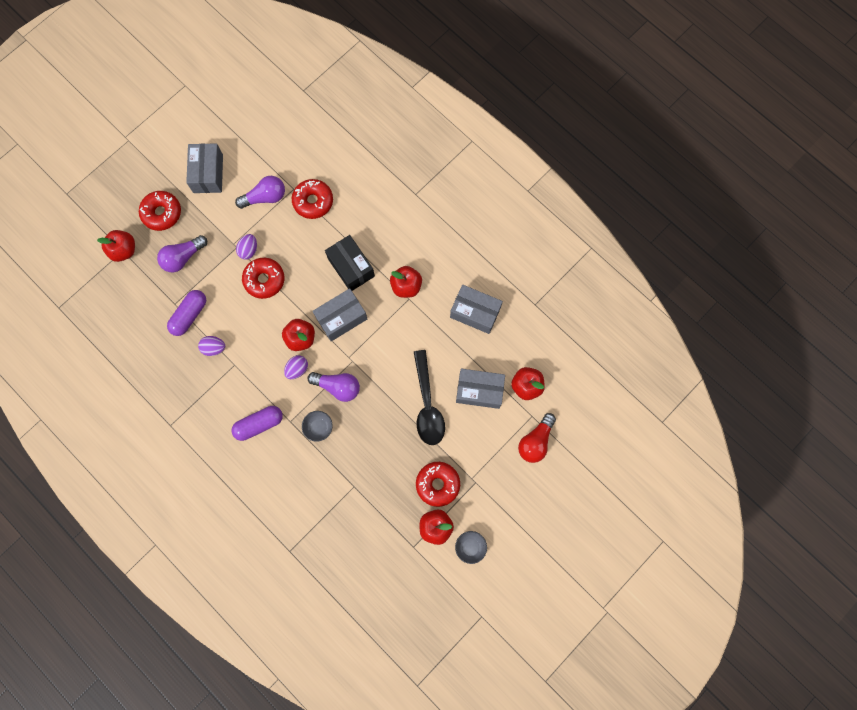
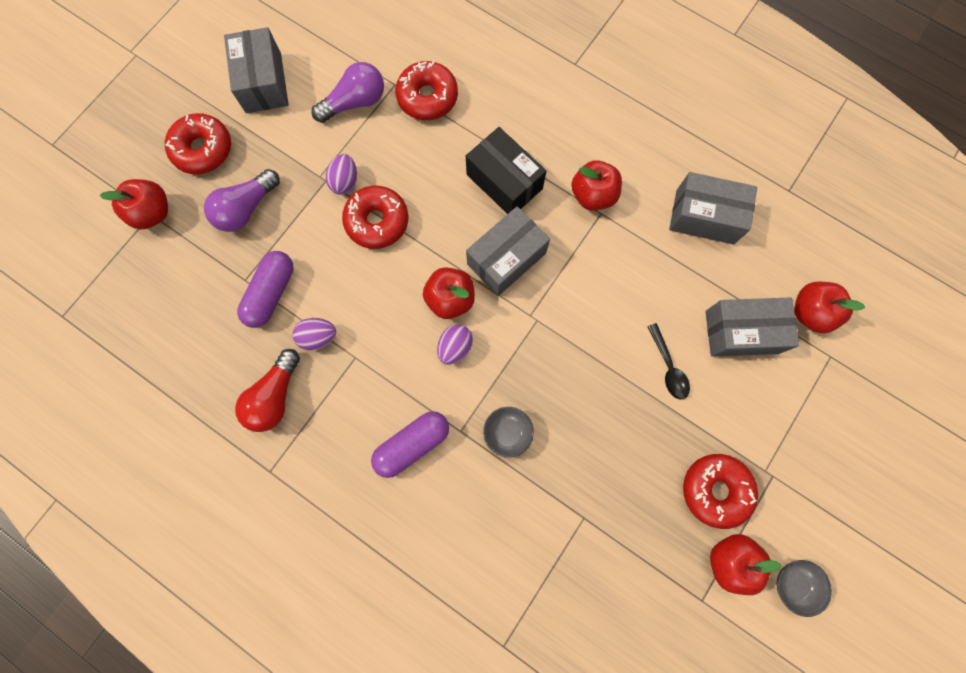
camera: 10 degrees left, 0 degrees up
(338, 387) = (524, 364): purple light bulb -> none
(427, 405) = (668, 367): black spoon -> black spoon, size x0.52
(535, 441) = (847, 394): red light bulb -> red light bulb (275, 396)

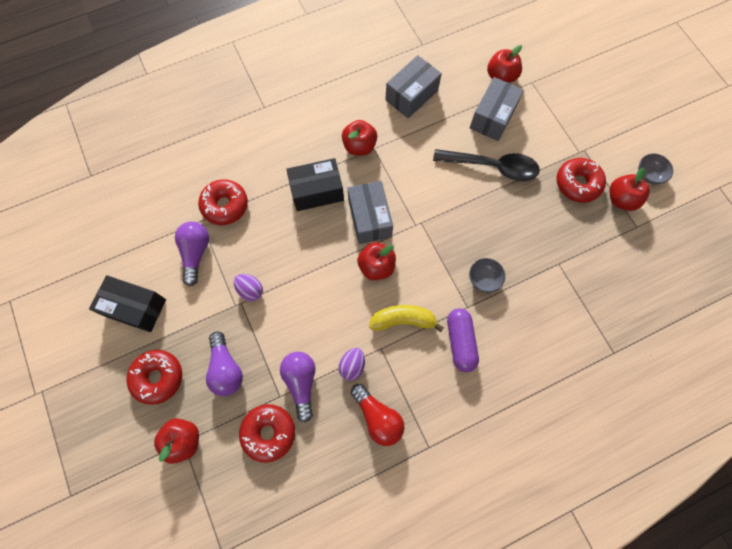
camera: 60 degrees left, 5 degrees down
(263, 82) = (135, 307): grey box -> black box
(271, 293) = (301, 382): purple capsule -> purple light bulb
(377, 221) = (293, 284): red donut -> red donut (269, 432)
(402, 364) = (403, 320): none -> yellow banana
(455, 347) = (410, 281): purple egg -> none
(668, 367) = (492, 167): black spoon -> black spoon, size x1.91

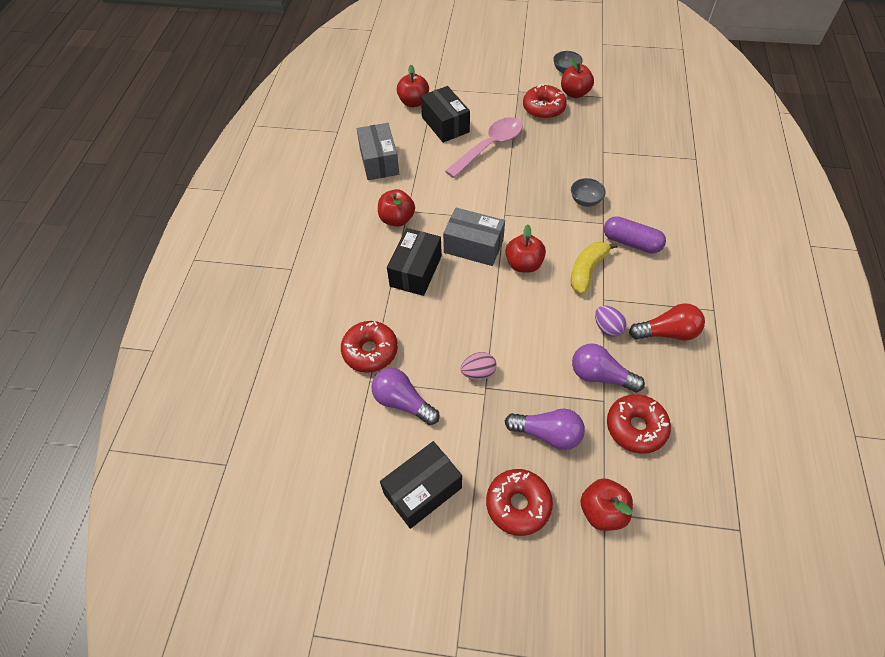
camera: 55 degrees left, 15 degrees down
(250, 290) = (478, 373): purple egg -> pink egg
(492, 117) = (445, 124): grey box -> black box
(492, 167) = (489, 146): black spoon -> pink spoon

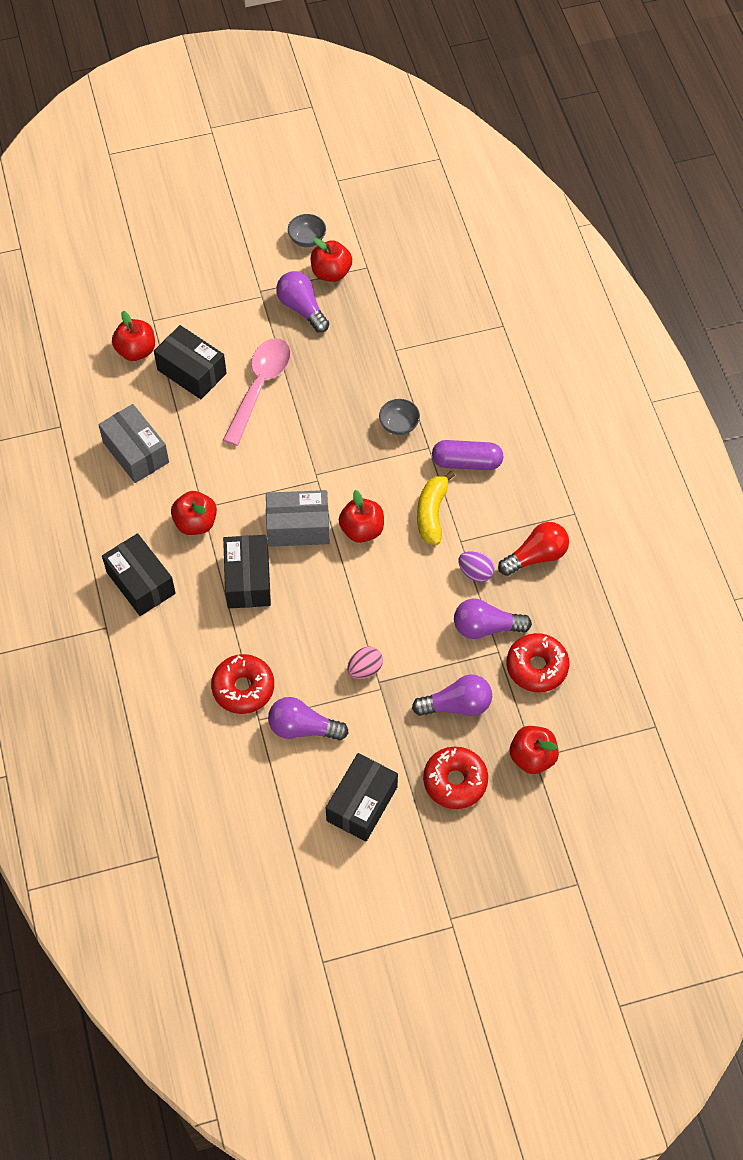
camera: 25 degrees left, 5 degrees up
(334, 247) = (141, 583): none -> black box
(543, 108) = (302, 308): red donut -> purple light bulb

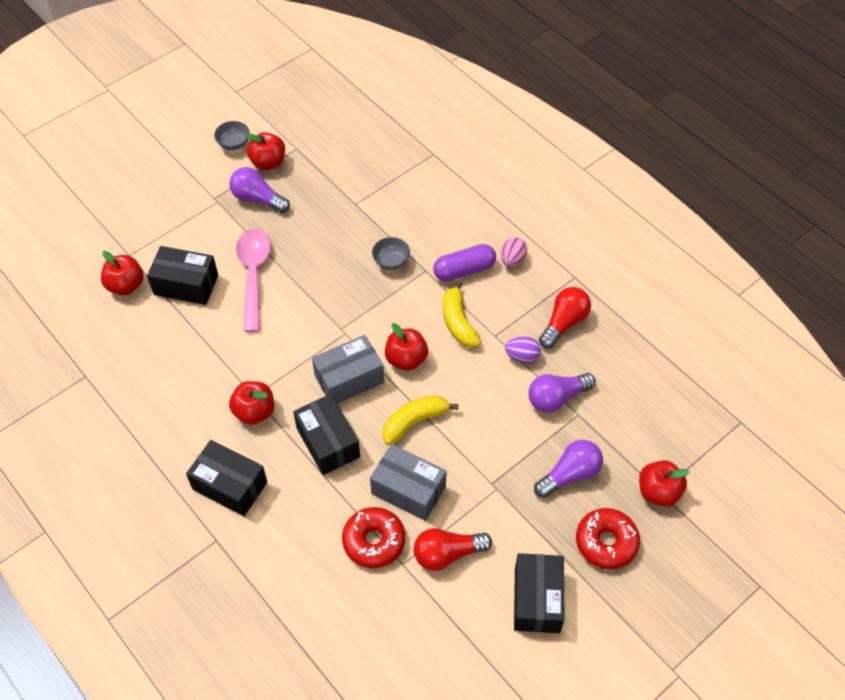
camera: 25 degrees left, 5 degrees down
(136, 452) = (168, 372): grey box -> grey box (408, 490)
(303, 728) = (447, 554): purple light bulb -> red light bulb
(338, 594) = (414, 422): none -> yellow banana
(365, 669) = (473, 477): pink egg -> pink egg (512, 260)
(536, 667) = (617, 414): red donut -> none

